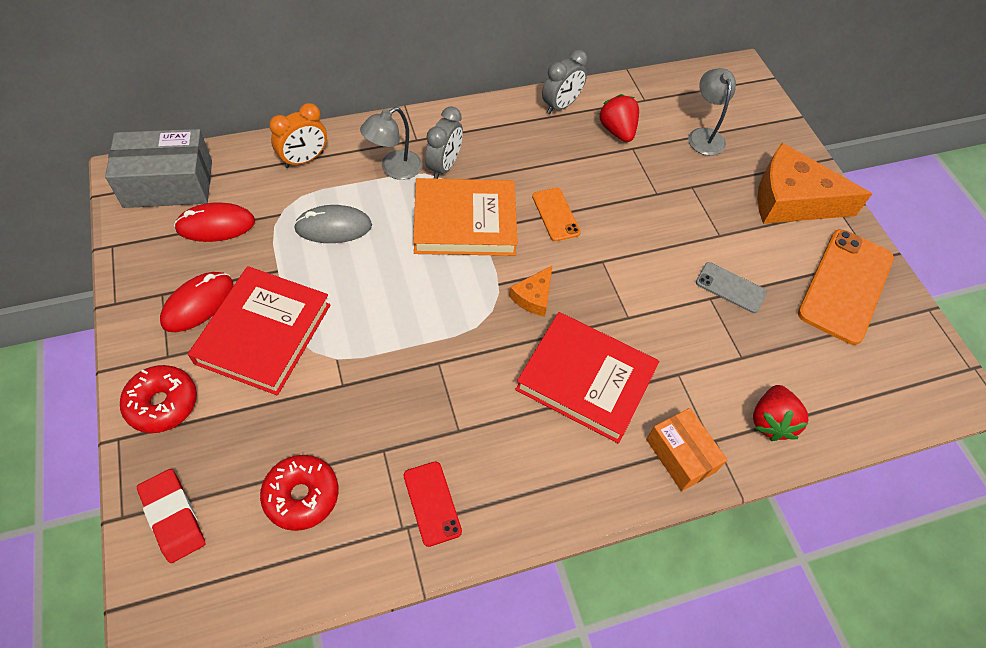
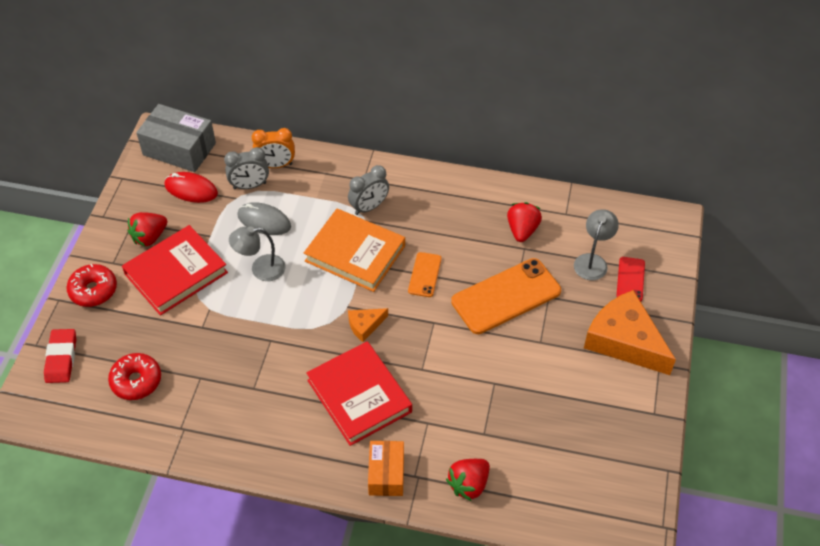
camera: 35 degrees right, 5 degrees down
(198, 303) = (149, 237): red mouse -> red strawberry
(394, 169) = (332, 196): grey lamp -> grey lamp (260, 269)
(432, 503) = (207, 423): red phone -> red phone (630, 279)
(560, 106) = (492, 193): grey clock -> grey clock (249, 186)
(730, 288) = (516, 383): grey phone -> none
(845, 285) = (611, 422): orange phone -> orange phone (506, 296)

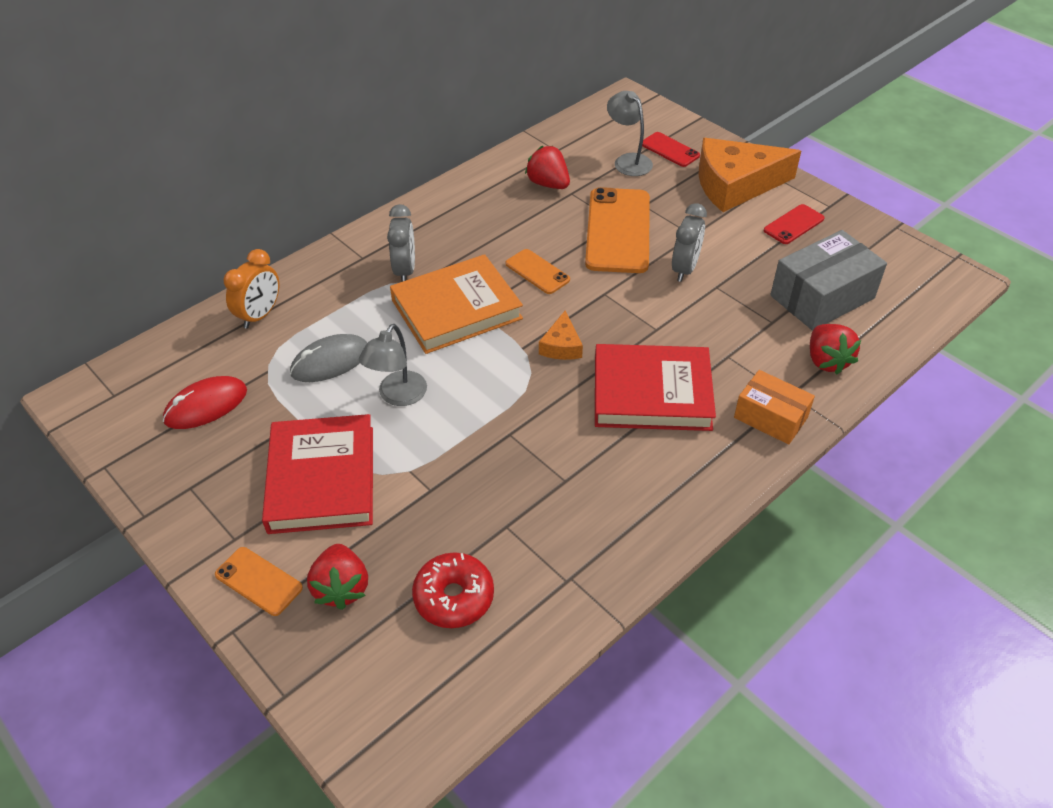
camera: 55 degrees left, 5 degrees down
(61, 358) = (337, 672): red eraser -> none
(93, 290) = (258, 581): red donut -> orange phone
(149, 237) = (235, 480): red strawberry -> red strawberry (341, 588)
(179, 149) = (128, 388): grey box -> grey box (822, 297)
(249, 186) = (264, 350): grey clock -> grey clock (685, 269)
(608, 400) = (794, 225): none -> red phone

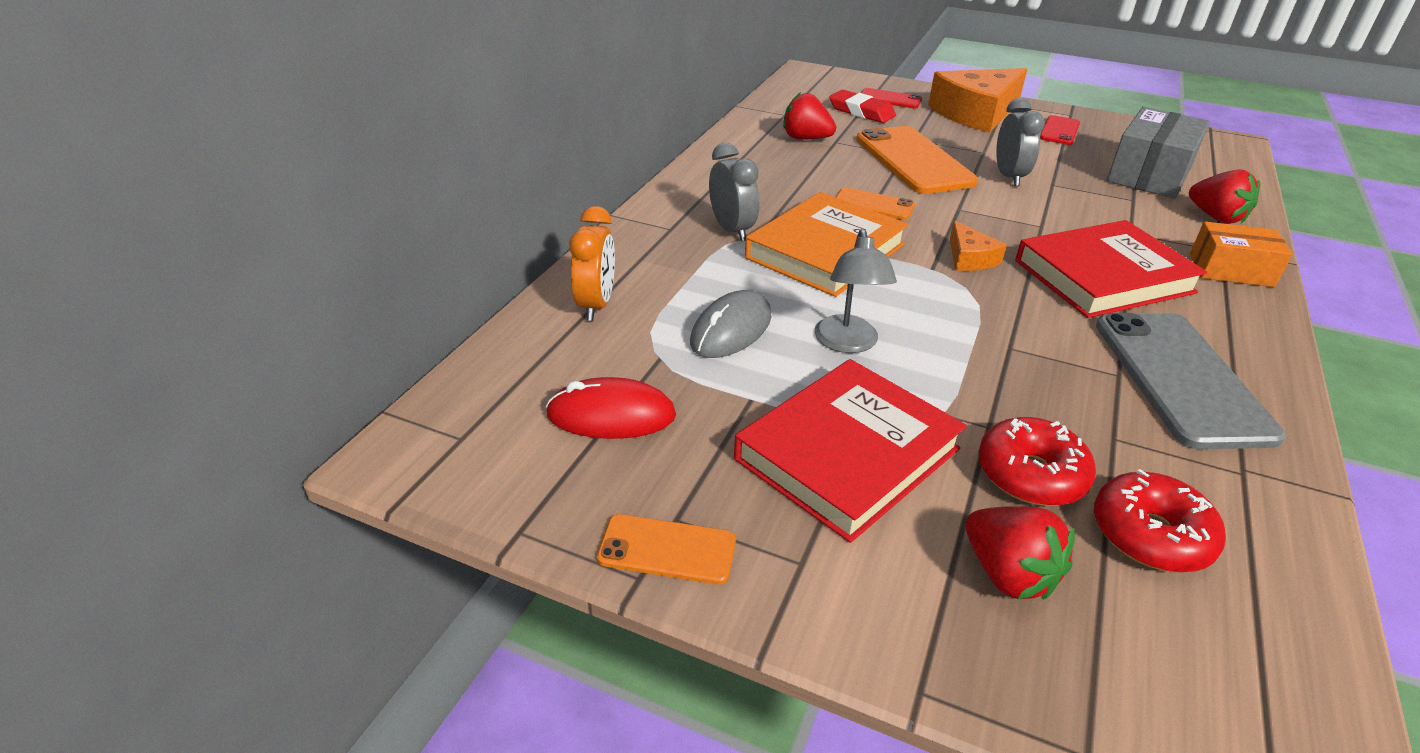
camera: 25 degrees left, 10 degrees down
(206, 406) = (611, 415): red mouse -> red mouse turned 60 degrees clockwise
(258, 581) = (890, 606): orange phone -> orange phone (667, 549)
(321, 479) = (847, 454): red book -> red book turned 75 degrees clockwise
(421, 532) = (1030, 474): none -> red donut
(608, 498) = (1180, 378): none -> grey phone
(628, 161) = (861, 111): grey lamp -> red eraser

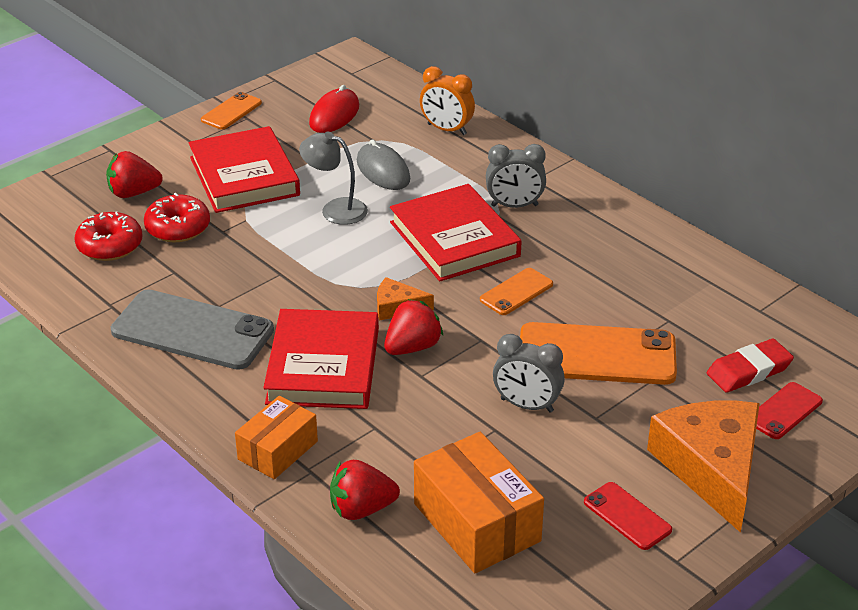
camera: 115 degrees right, 0 degrees up
(805, 138) = (684, 302): red strawberry -> red strawberry (412, 347)
(825, 251) = (454, 239): orange book -> red book
(1149, 174) = (477, 522): grey box -> orange box

